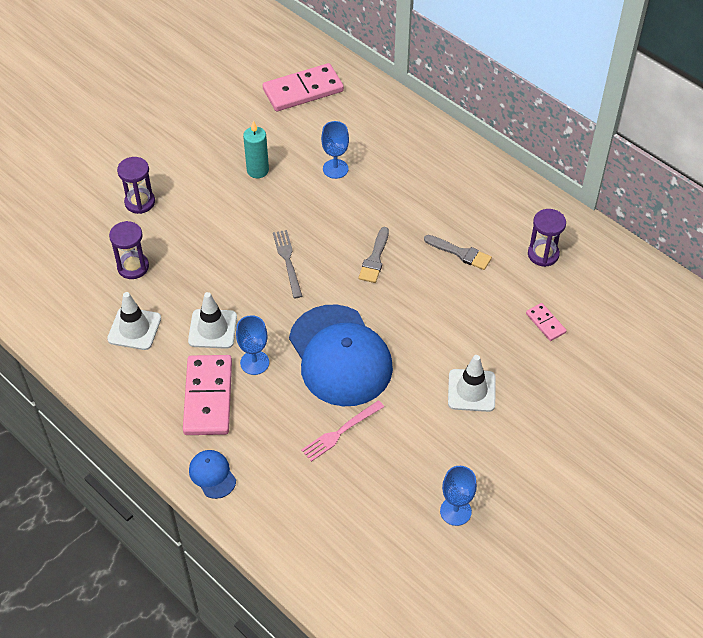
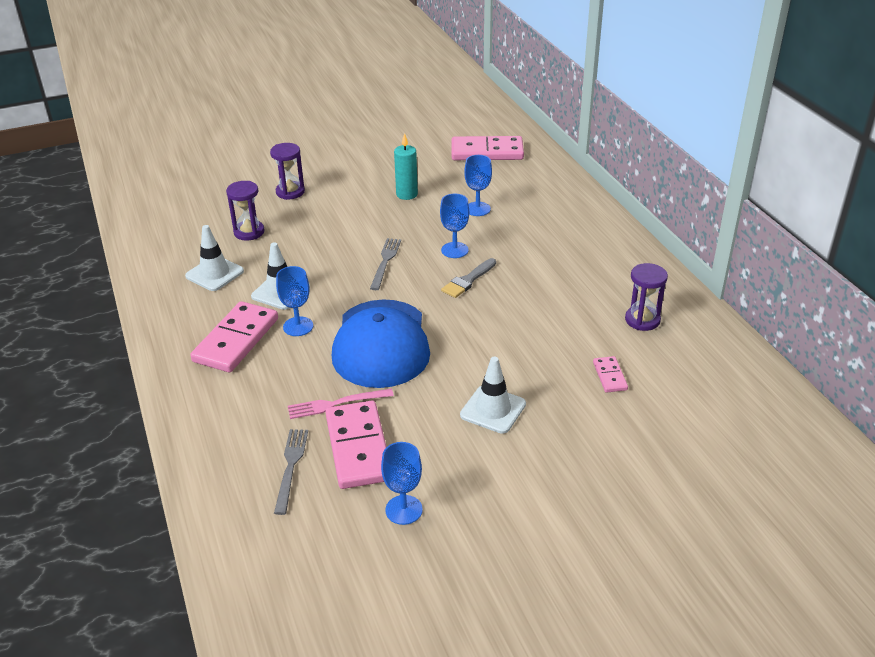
camera: 25 degrees right, 15 degrees down
(212, 475) = (191, 400): blue cap -> none
(342, 507) = (291, 467): none -> grey fork
(343, 226) = (454, 250): none -> blue goblet
(385, 468) = (358, 447): none -> pink domino
(461, 253) = (556, 297): grey brush -> none

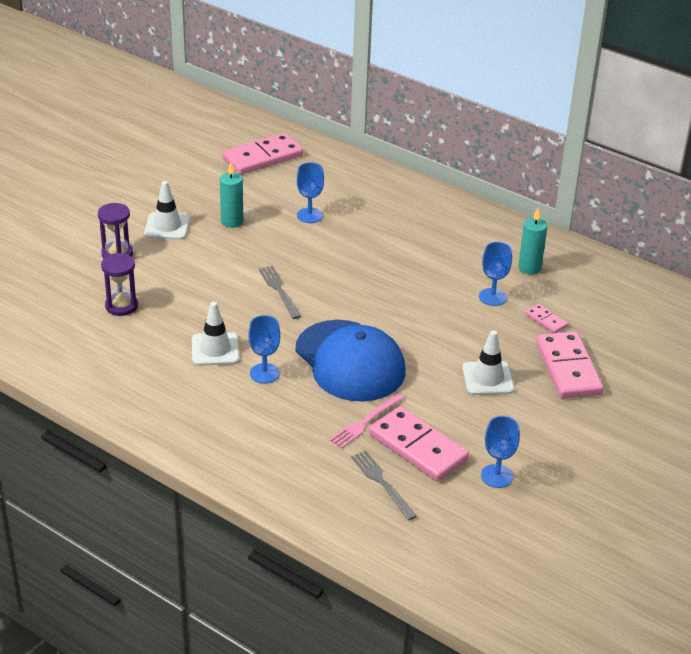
camera: 35 degrees left, 0 degrees up
(214, 274) = (134, 355): white traffic cone -> white traffic cone (167, 226)
(236, 340) = (223, 405): pink domino -> pink domino (568, 368)
(454, 250) = (328, 260): blue goblet -> blue goblet (492, 297)
(468, 280) = (366, 282): grey brush -> none
(642, 320) = (529, 268): purple hourglass -> turquoise candle

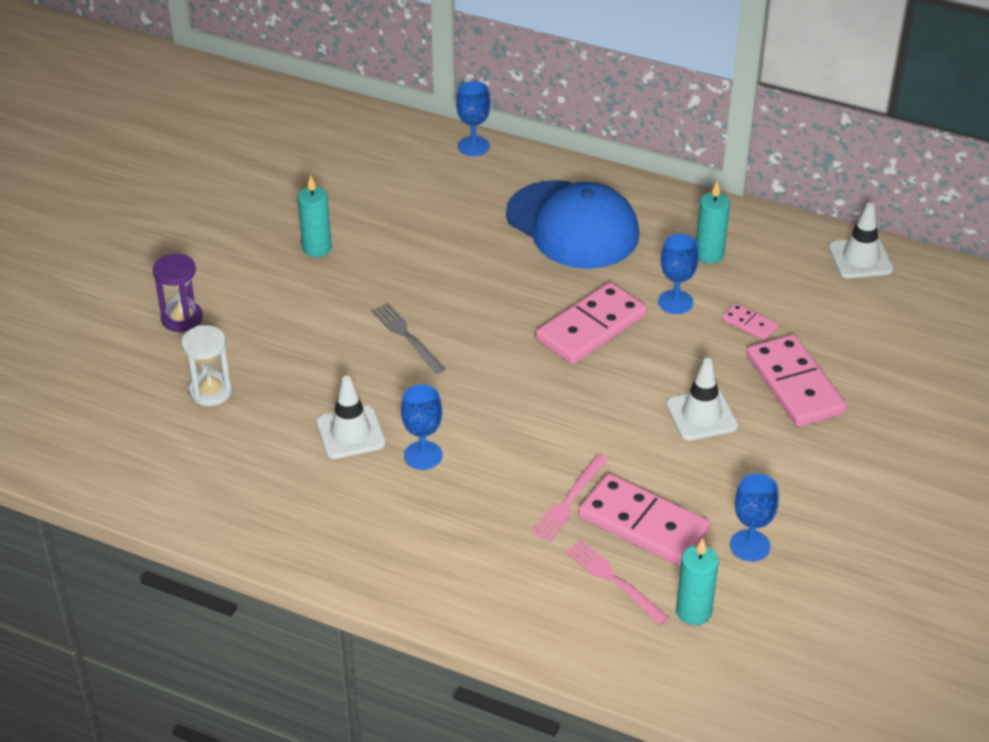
camera: 10 degrees left, 5 degrees up
(121, 306) = (211, 391): purple hourglass -> white hourglass
(167, 226) = (235, 268): white traffic cone -> white traffic cone (860, 258)
(263, 157) = (329, 150): pink domino -> pink domino (591, 328)
(309, 215) = (413, 224): blue goblet -> blue goblet (473, 146)
(350, 361) = (525, 420): blue cap -> blue cap (572, 225)
(382, 483) = (614, 580): grey fork -> pink fork
(437, 516) = (693, 612): none -> turquoise candle

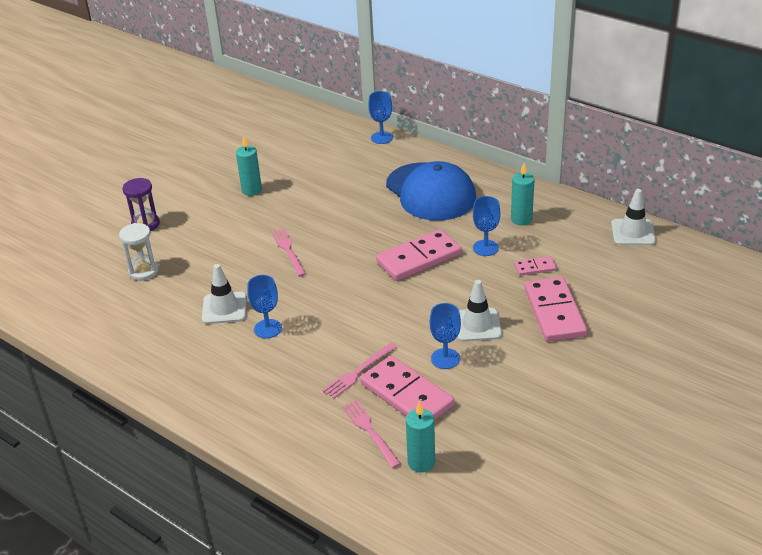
camera: 15 degrees right, 5 degrees down
(407, 336) = (288, 251): grey fork -> pink fork
(749, 324) = (535, 267): pink domino -> pink domino turned 60 degrees counterclockwise
(750, 545) = (481, 420): blue goblet -> blue goblet (445, 358)

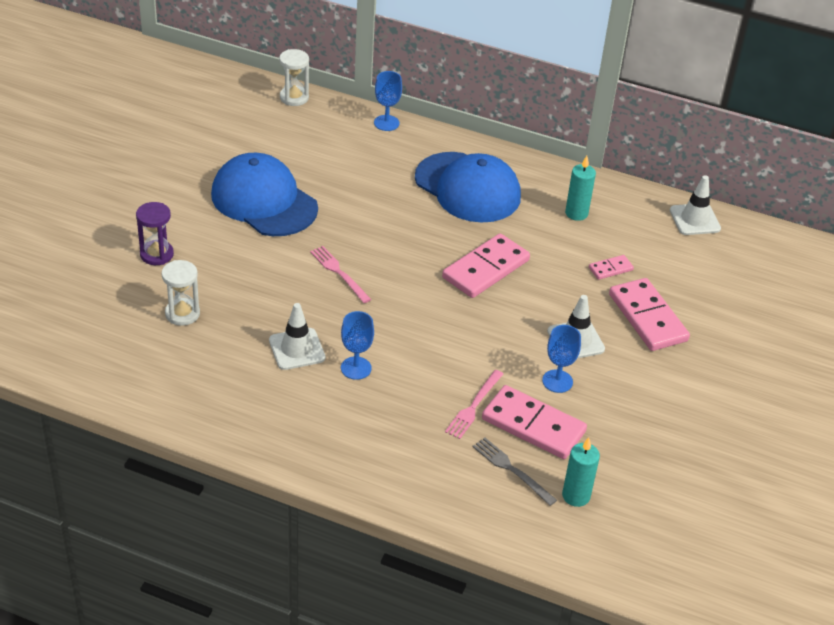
camera: 20 degrees left, 5 degrees up
(252, 190) = (264, 201): turquoise candle -> blue cap
(313, 115) = (294, 97): none -> white hourglass
(370, 431) = (512, 470): pink fork -> grey fork
(485, 248) = (551, 250): blue goblet -> none

